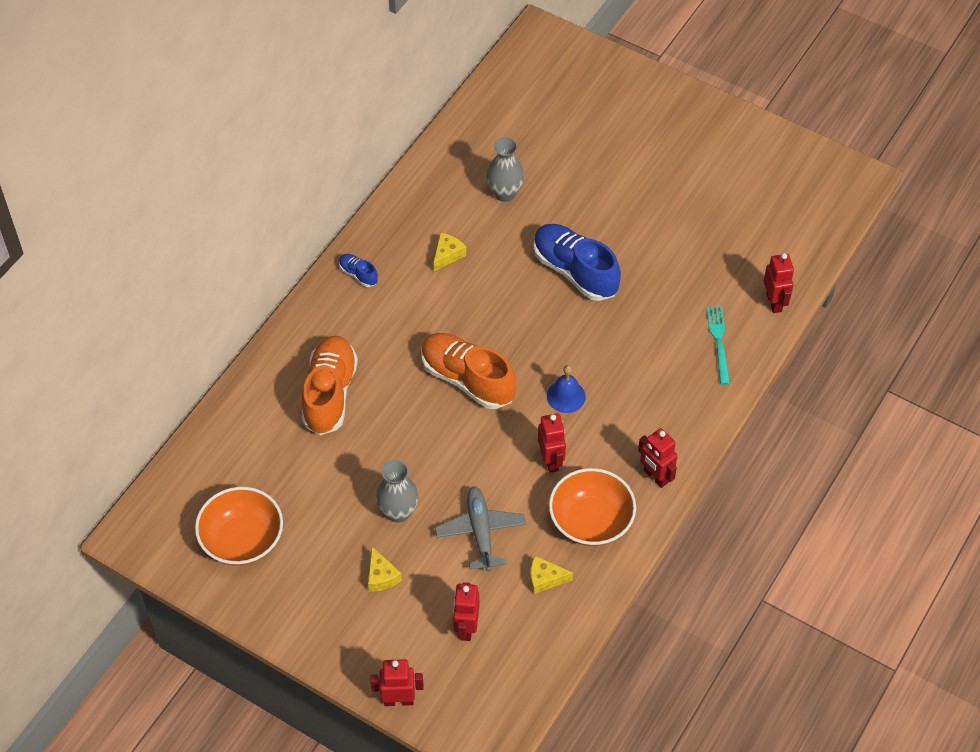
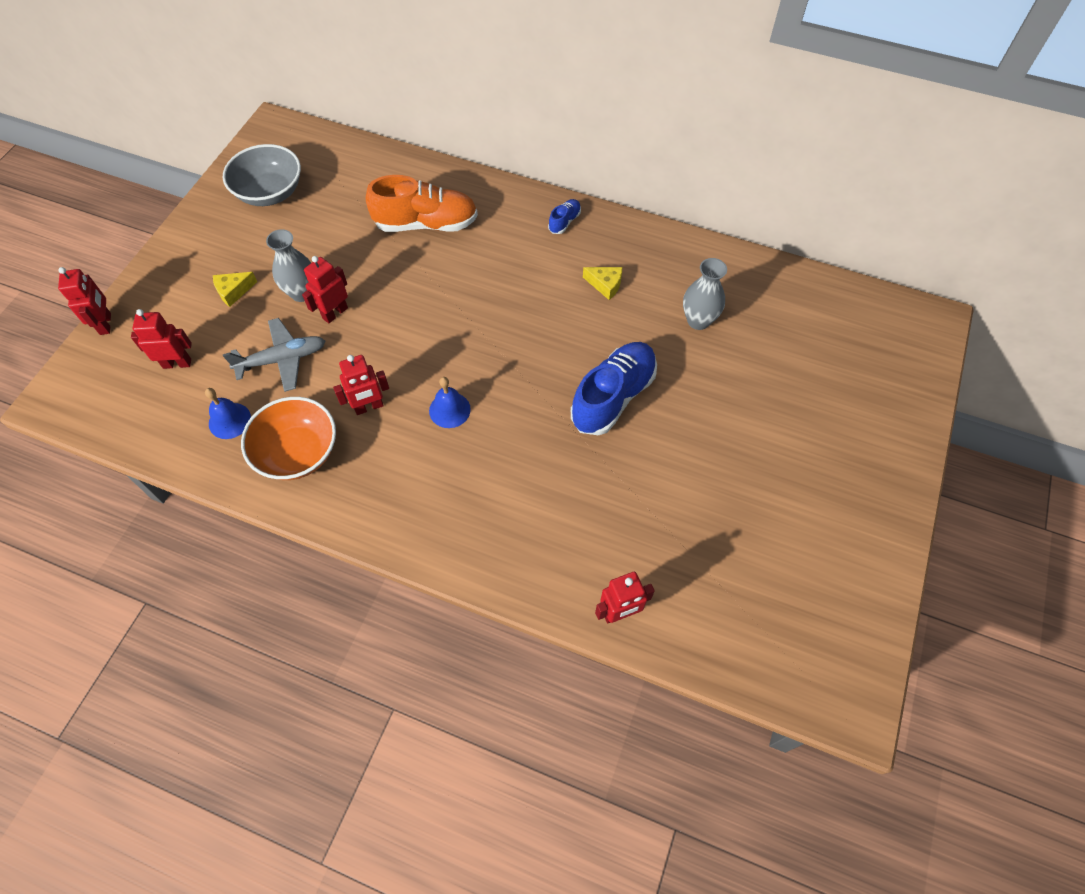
camera: 80 degrees right, 5 degrees up
(242, 540) = (270, 192): orange bowl -> grey bowl
(467, 379) = (458, 323): orange shoe -> none
(545, 579) = (229, 420): yellow cheese -> blue bell
(655, 476) = (356, 507): red robot -> red robot (335, 313)
(719, 342) = (547, 554): turquoise fork -> none

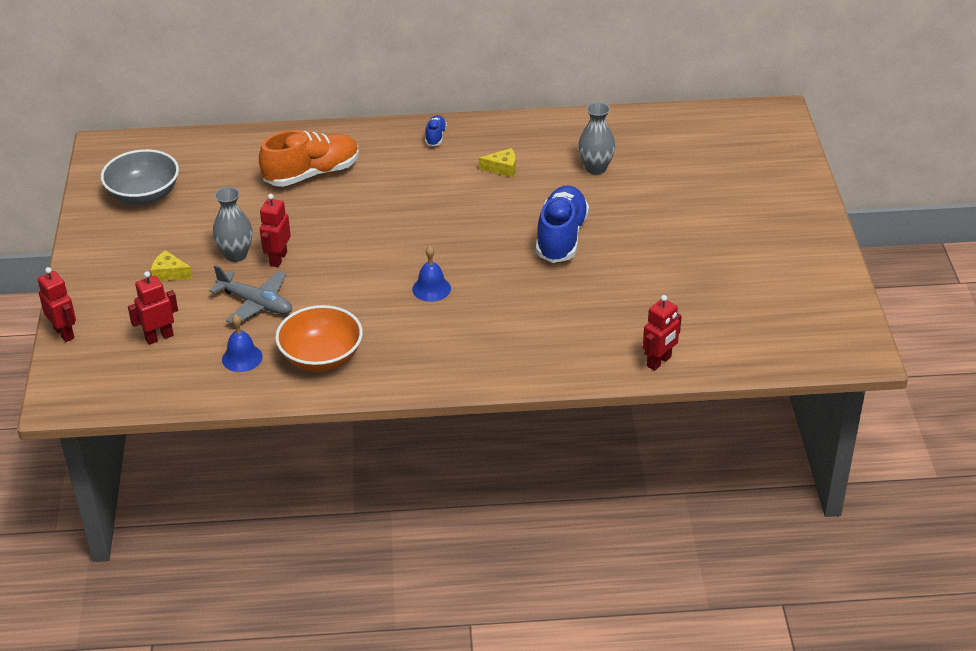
camera: 25 degrees left, 20 degrees down
(233, 291) = (169, 273): yellow cheese -> yellow cheese turned 75 degrees clockwise
(282, 359) = (256, 303): grey plane -> grey plane turned 75 degrees clockwise
(369, 407) = (360, 309): red robot -> none

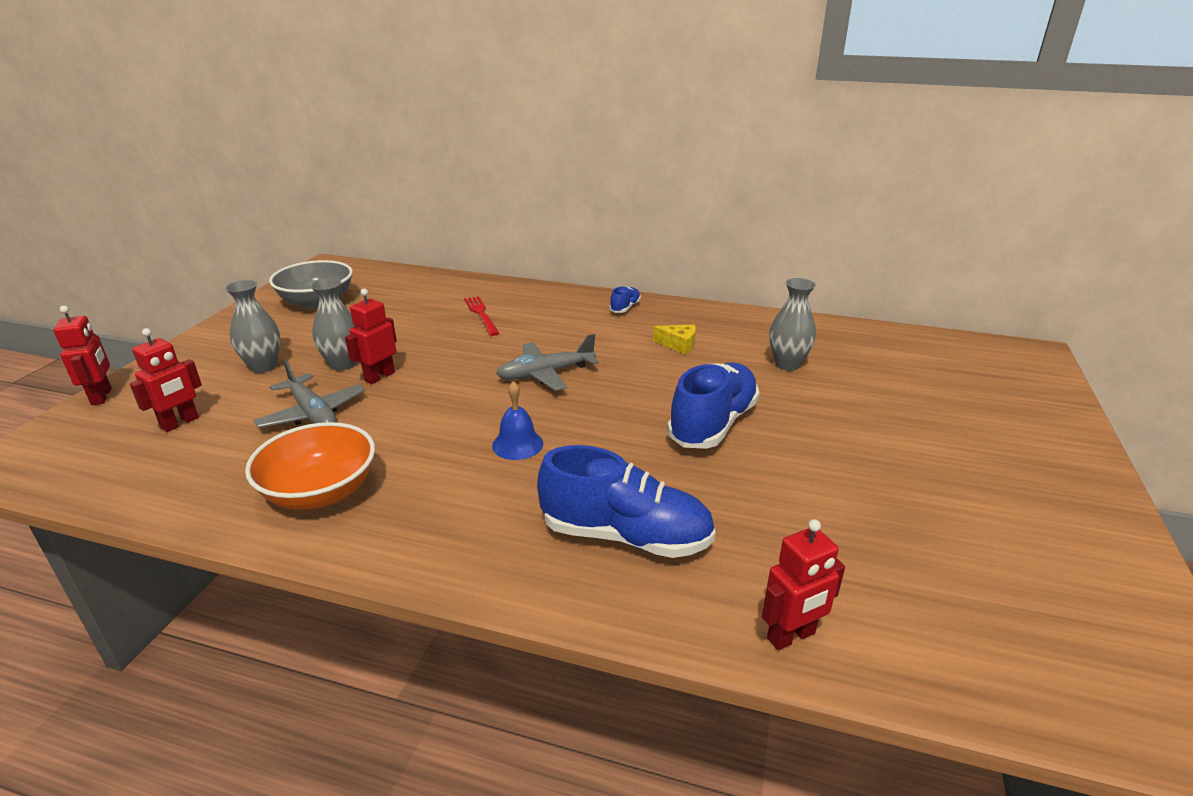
camera: 20 degrees right, 10 degrees down
(159, 337) = (180, 423): red robot -> red robot turned 135 degrees clockwise
(169, 273) = (263, 366): yellow cheese -> grey vase
(242, 358) = (235, 468): blue bell -> none
(312, 174) = (481, 314): orange shoe -> red fork
(411, 223) = (545, 374): none -> grey plane
(542, 332) = (625, 536): none -> blue shoe

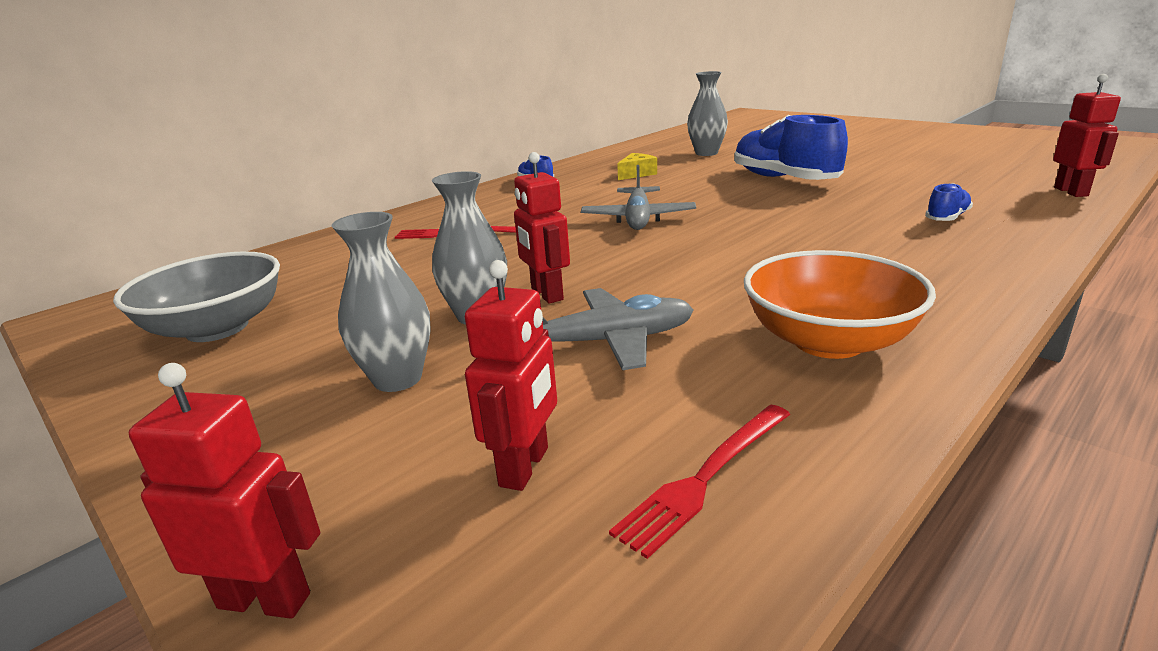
camera: 60 degrees left, 5 degrees down
(167, 472) = (705, 477): none -> red fork
(180, 423) = (525, 467): red robot -> red robot turned 45 degrees clockwise
(517, 444) = (774, 239): blue bell -> none
(625, 536) = (947, 218): blue shoe -> blue shoe, size x0.45

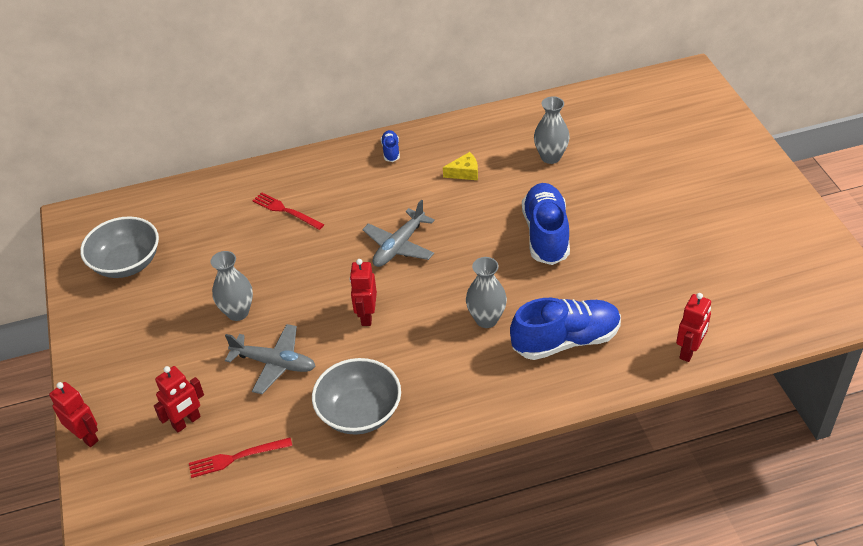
camera: 30 degrees right, 20 degrees up
(397, 379) = (177, 346): grey vase -> grey vase (486, 319)
(546, 294) = (281, 309): red robot -> red robot (366, 316)
(828, 341) = (359, 412): orange bowl -> grey bowl
(947, 218) = (565, 341): blue shoe -> blue shoe, size x2.21

